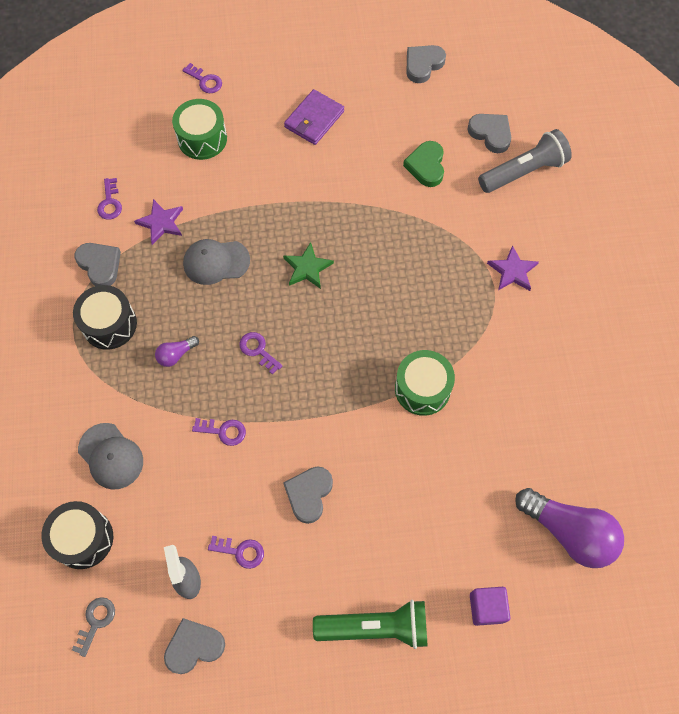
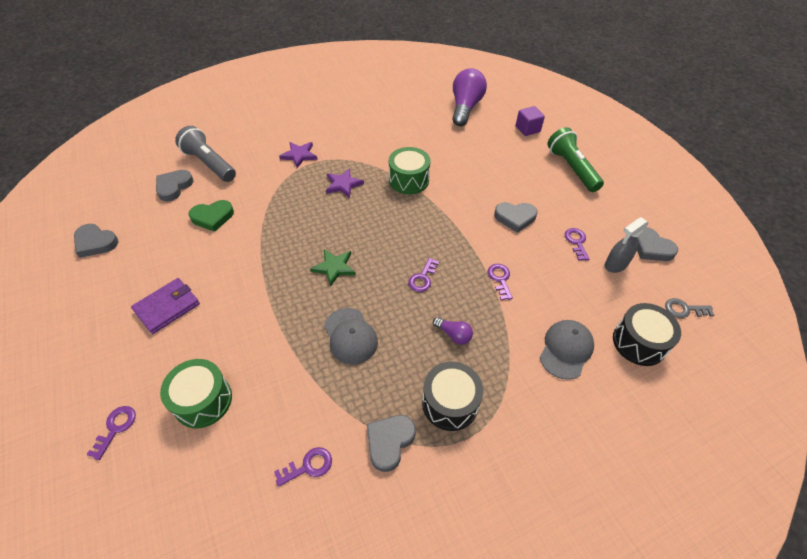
camera: 110 degrees left, 15 degrees down
(161, 223) = (320, 401): purple star -> purple star (343, 184)
(314, 119) = (167, 307): purple wallet -> purple wallet turned 60 degrees counterclockwise

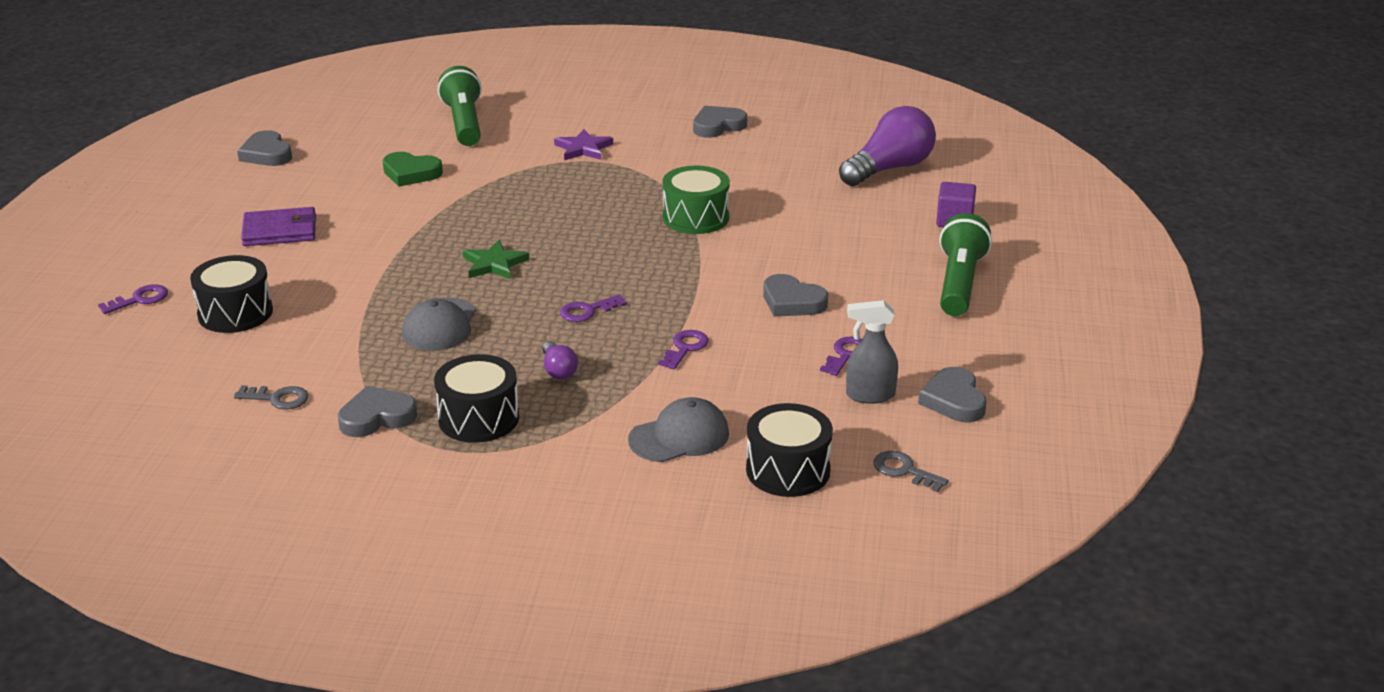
camera: 35 degrees right, 20 degrees down
(174, 187) = (399, 132): grey heart -> grey heart (718, 126)
(203, 400) = (235, 313): green drum -> black drum
(209, 164) = (464, 123): grey flashlight -> green flashlight
(308, 466) = (278, 398): purple key -> grey key
(343, 184) = (603, 194): purple star -> none

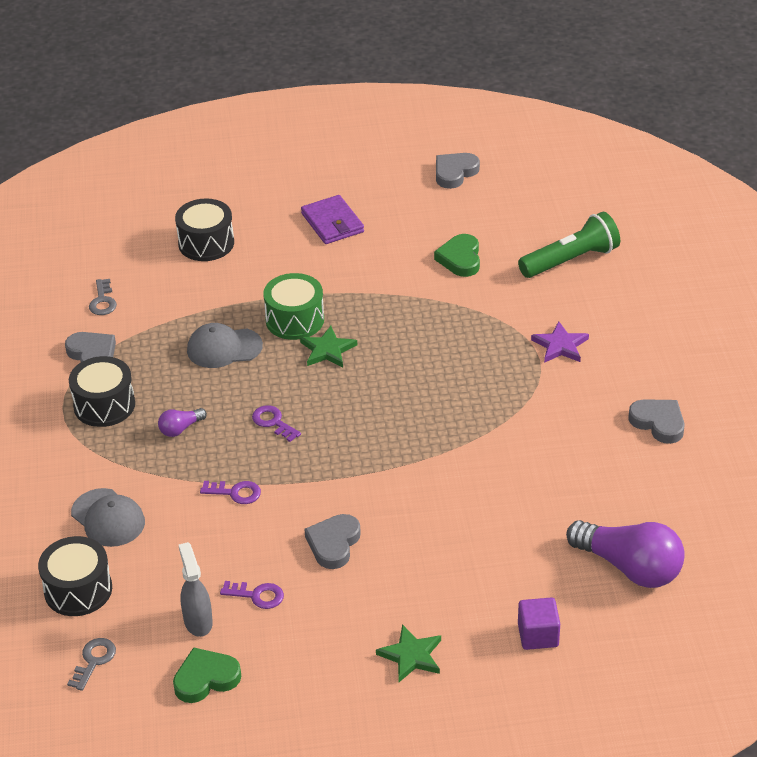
camera: 75 degrees right, 10 degrees up
(139, 299) = (208, 194): purple key -> none
(696, 217) = (460, 449): green drum -> green drum (295, 320)
(953, 400) = (206, 679): grey heart -> green heart
(959, 283) = (411, 656): green flashlight -> green star

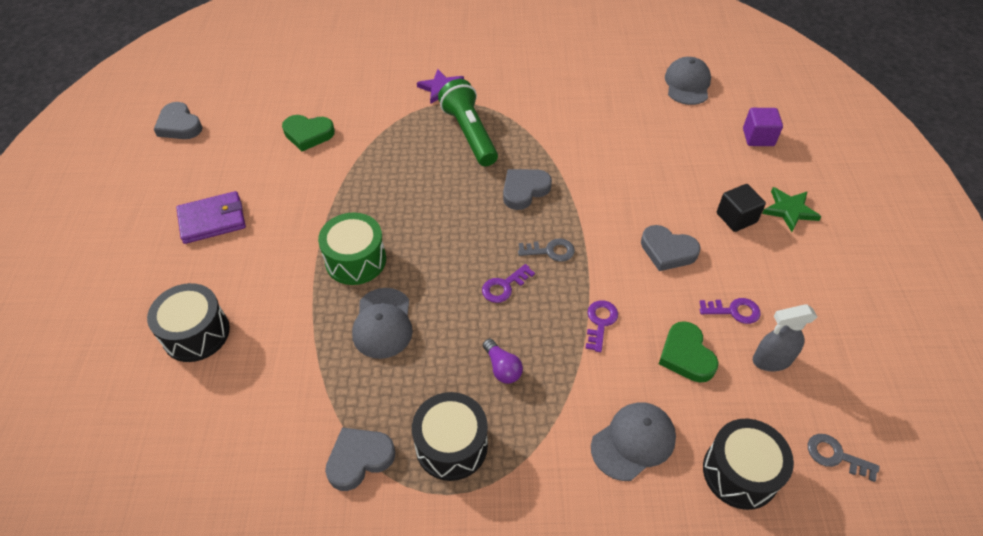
camera: 85 degrees left, 10 degrees up
(103, 301) = (261, 447): grey key -> grey key (550, 251)
(206, 679) = (840, 356): green heart -> green heart (686, 355)
(257, 595) = (734, 311): purple key -> purple key turned 75 degrees clockwise
(327, 350) = (408, 237): green star -> none
(391, 605) = (736, 218): none -> black cube
(570, 260) = (337, 70): green flashlight -> green flashlight (469, 134)
(630, 567) = (687, 84): purple light bulb -> grey cap
(658, 423) = (539, 51): grey heart -> grey heart (524, 190)

